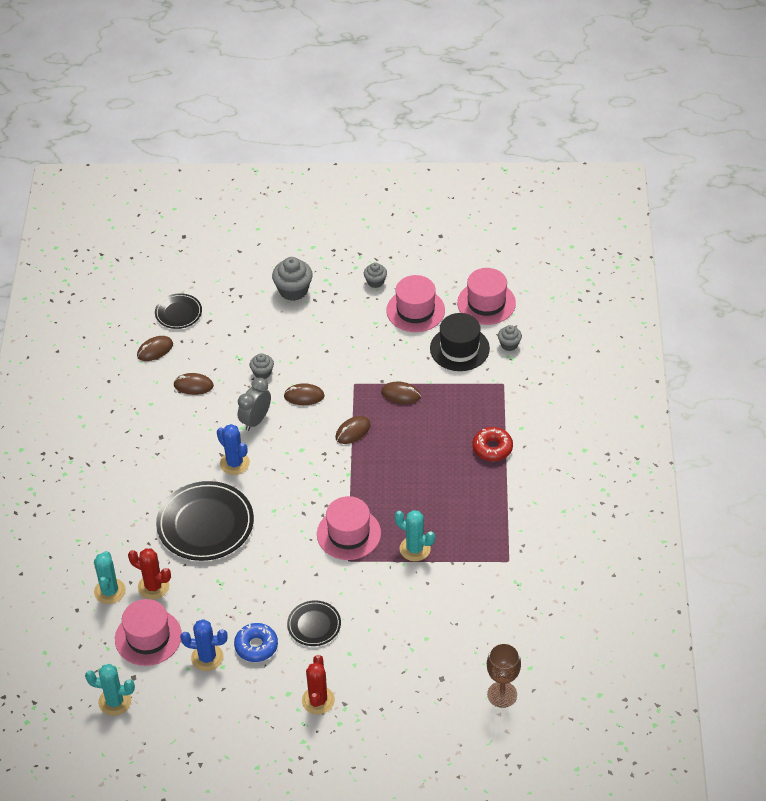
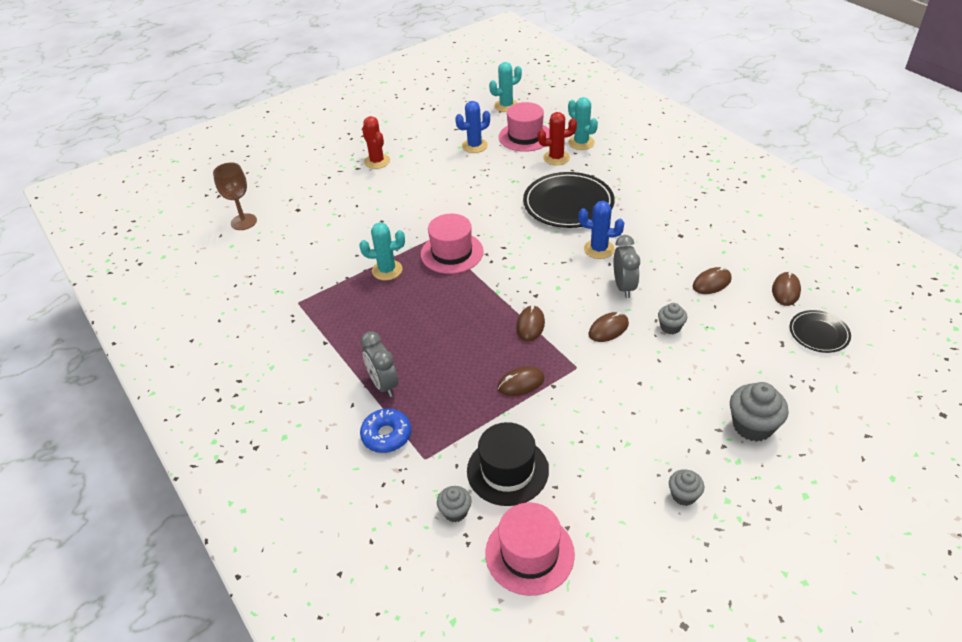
camera: 145 degrees right, 5 degrees down
(256, 646) = (448, 165): blue donut -> blue donut (386, 435)
(314, 625) = (420, 192): black plate -> none
(415, 310) = (601, 487): pink hat -> none
(492, 448) = (383, 384): red donut -> grey clock

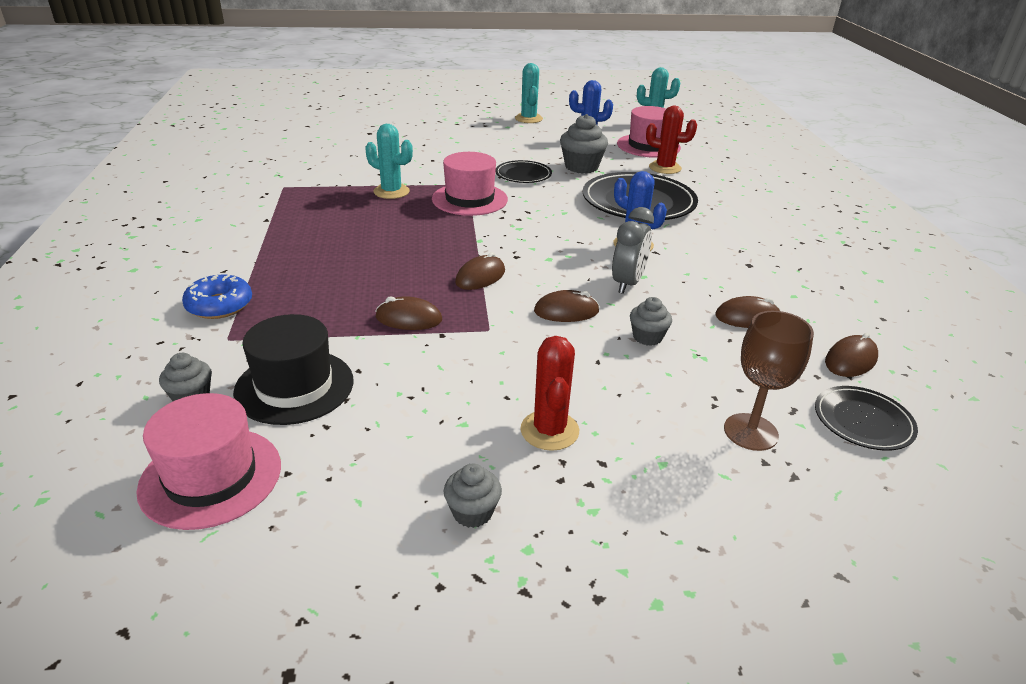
camera: 25 degrees right, 10 degrees down
(243, 222) = (315, 127): brown goblet -> brown goblet (750, 432)
(377, 161) = (480, 124): red cactus -> red cactus (549, 430)
(383, 384) = (273, 267): grey clock -> none
(465, 209) = (523, 175): none -> black plate
(581, 143) = (706, 165): turquoise cactus -> turquoise cactus (528, 119)
(752, 426) = (657, 480): grey cupcake -> grey cupcake (581, 167)

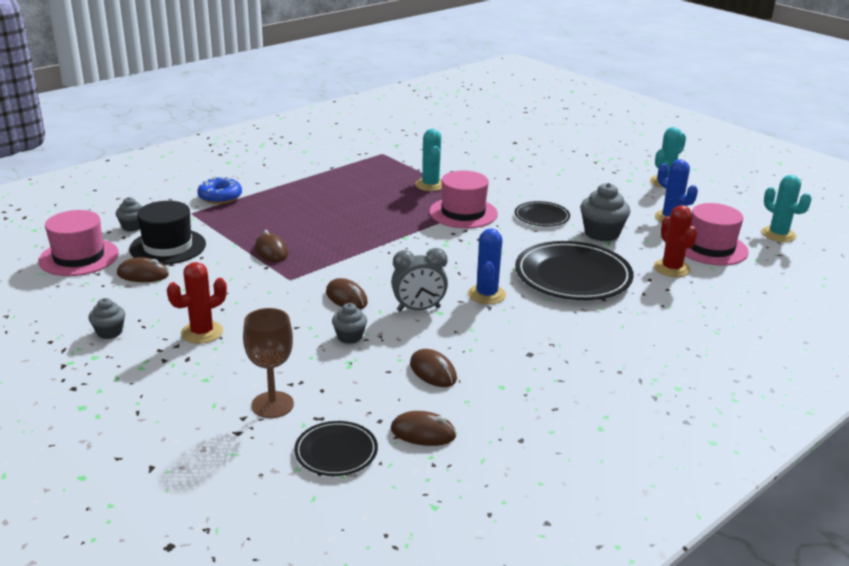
camera: 55 degrees right, 5 degrees down
(480, 277) = (352, 255): brown mouse -> brown mouse (143, 274)

